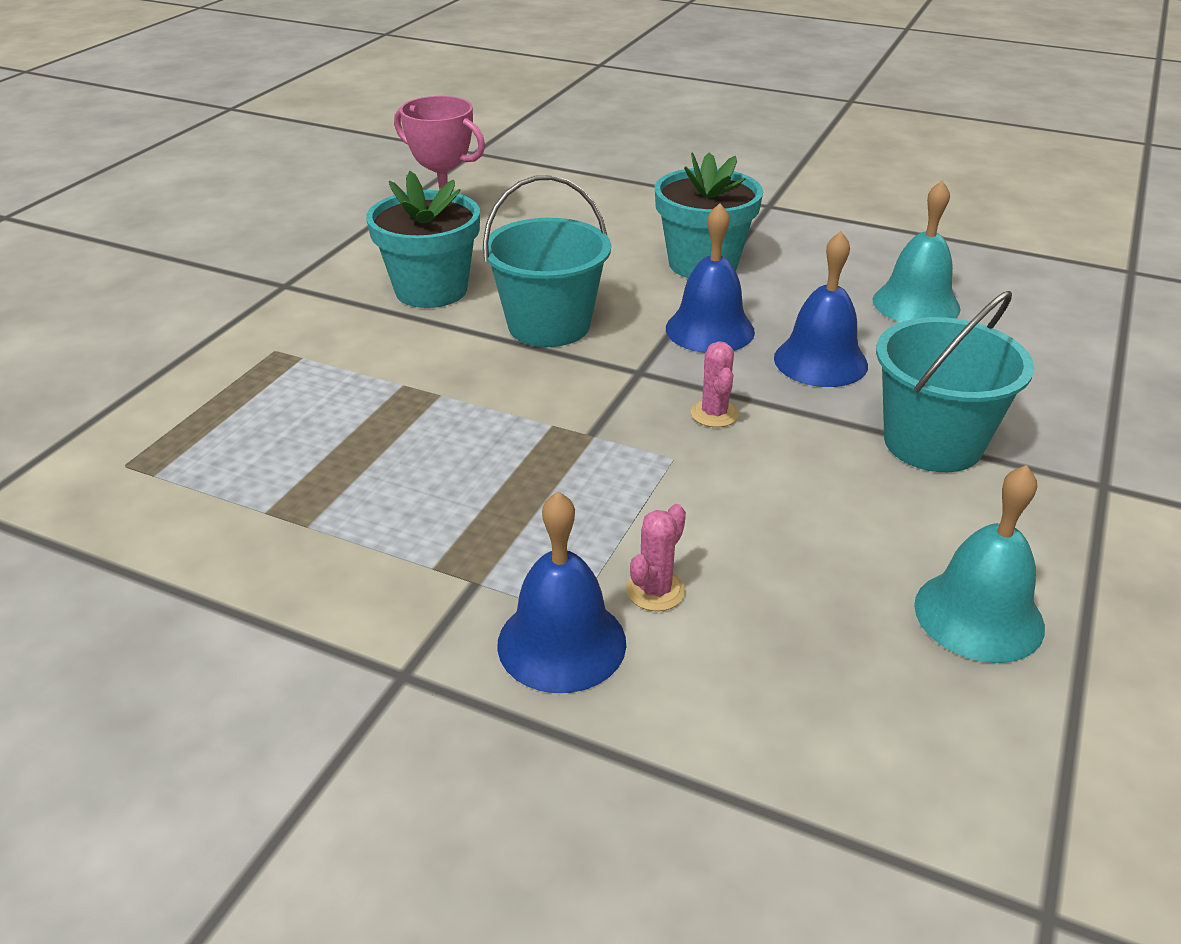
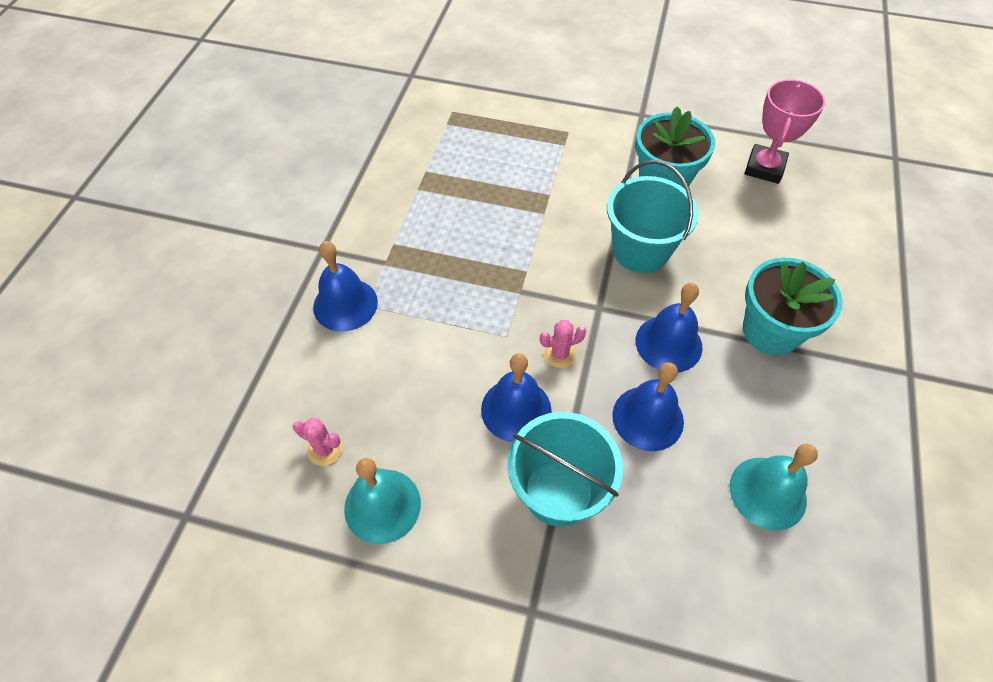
camera: 80 degrees right, 20 degrees up
(655, 591) = (386, 339): pink cactus -> pink cactus (325, 449)
(805, 463) = (516, 409): none -> blue bell

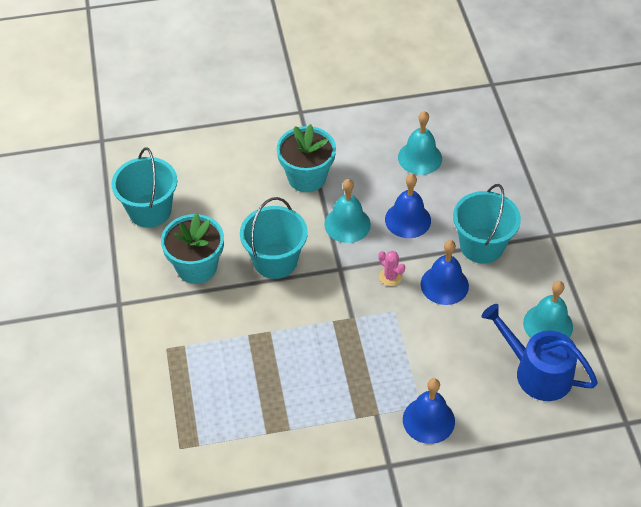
camera: 115 degrees left, 5 degrees down
(325, 449) = (537, 372): pink cactus -> blue watering can
(668, 343) = (347, 224): blue bell -> turquoise bell
(764, 168) = (150, 211): pink trophy -> turquoise bucket

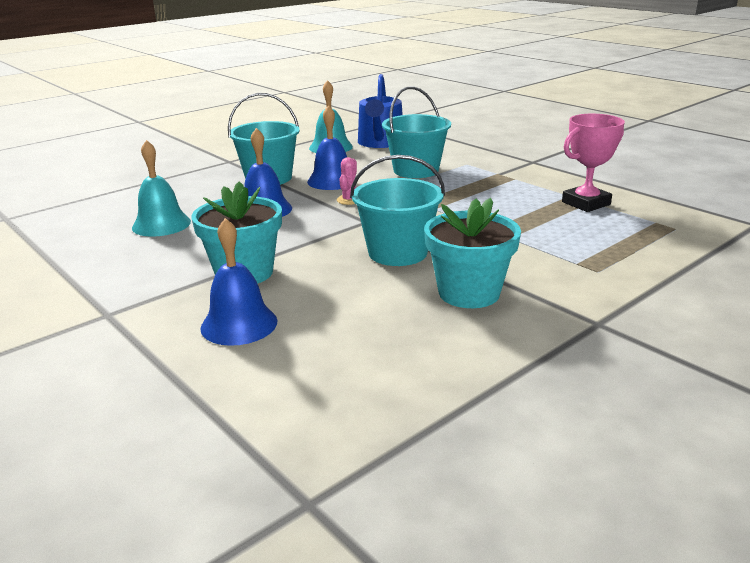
camera: 120 degrees left, 25 degrees down
(150, 211) = (422, 365): turquoise bucket -> turquoise bucket (416, 170)
(265, 427) = (586, 203): none -> pink trophy
(347, 224) = (300, 233): turquoise bell -> none
(428, 420) = (474, 159): blue bell -> blue bell (239, 324)

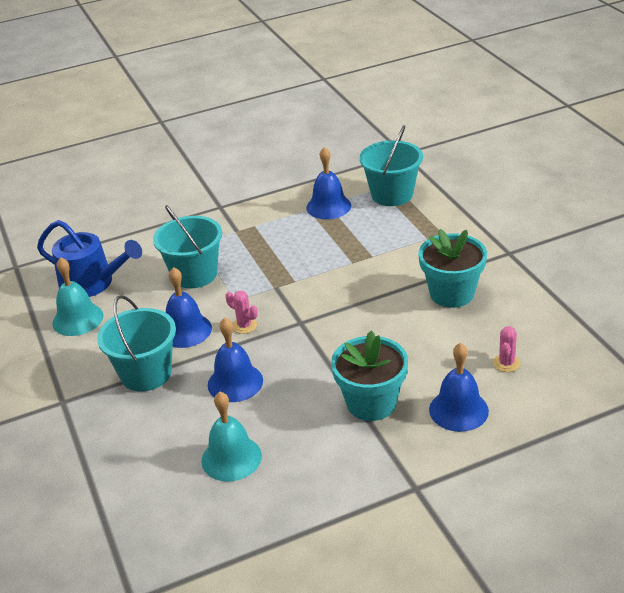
camera: 70 degrees left, 10 degrees up
(339, 347) = (506, 363): none -> pink cactus
(397, 252) = (372, 315): turquoise bucket -> turquoise bucket (392, 194)
(586, 203) = (328, 206): pink trophy -> blue bell

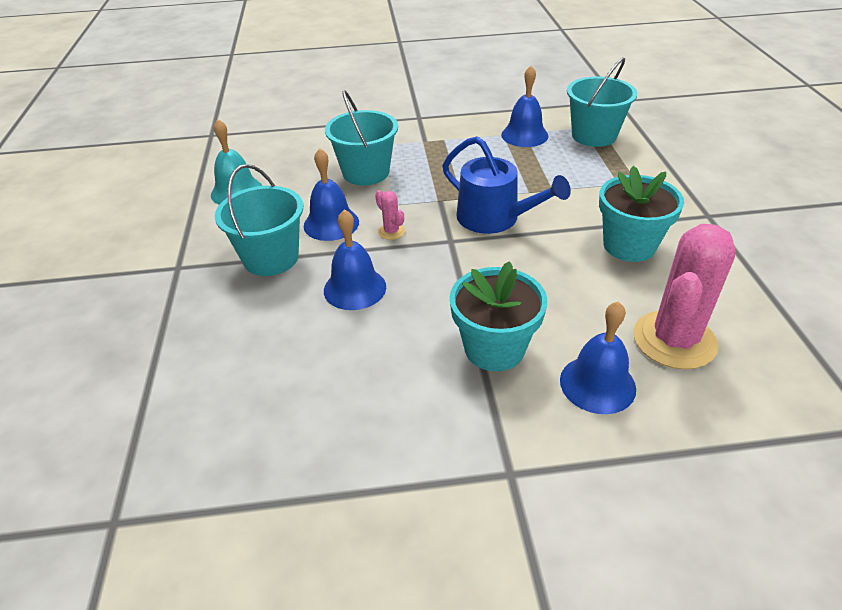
camera: 15 degrees right, 5 degrees up
(92, 283) = (268, 162): blue watering can -> blue watering can (494, 218)
(231, 458) = (311, 373): turquoise bell -> none
(506, 363) = (674, 340): pink cactus -> pink cactus, size x2.39

